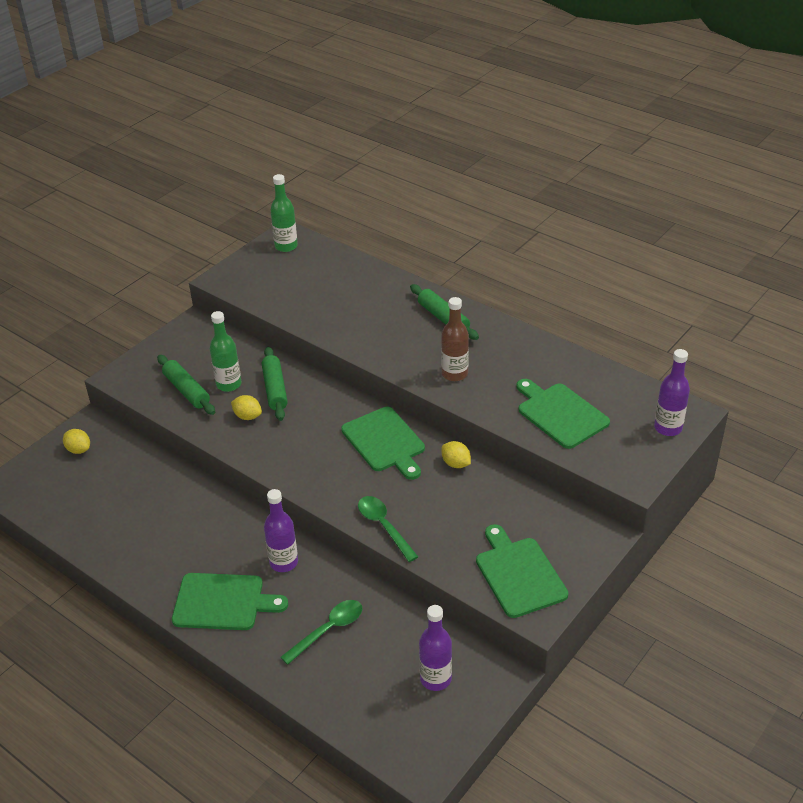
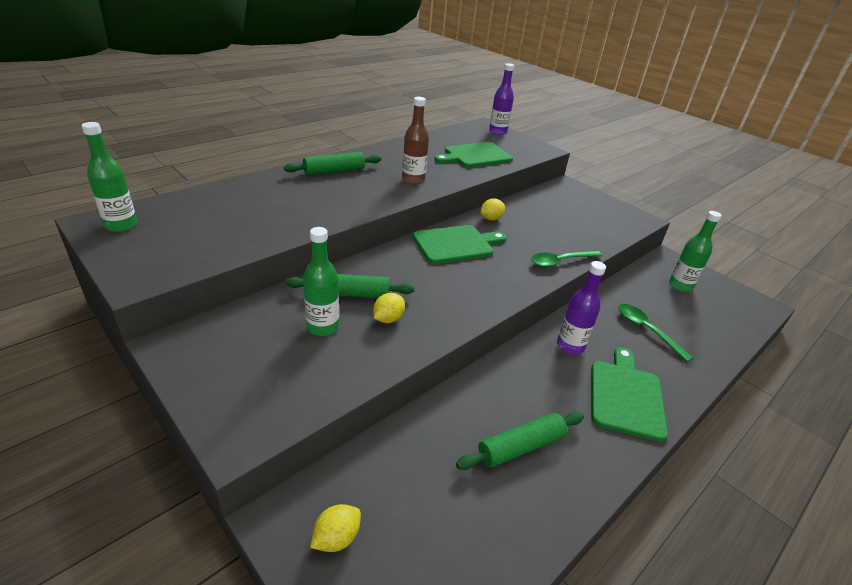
camera: 85 degrees left, 5 degrees down
(186, 390) = (314, 365): green rolling pin -> green rolling pin (520, 447)
(435, 679) = (680, 286): purple bottle -> green bottle
(519, 574) = (605, 217): green cutting board -> none

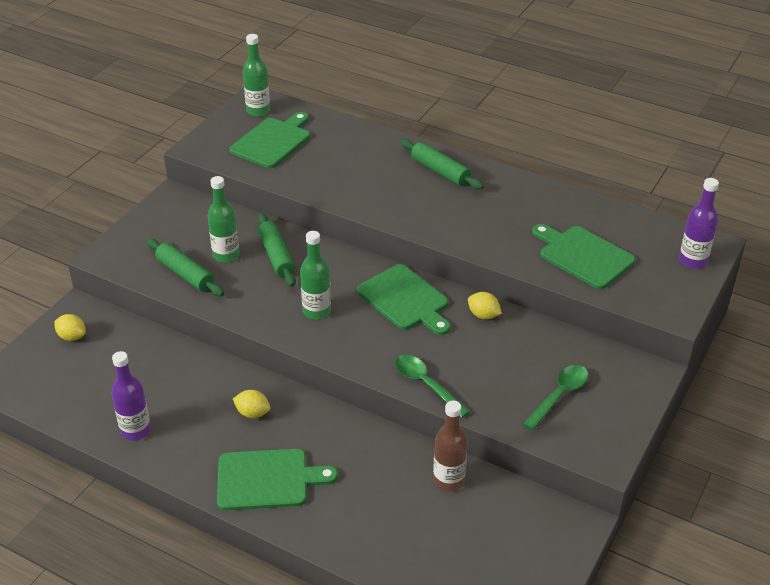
camera: 75 degrees right, 5 degrees up
(192, 230) = (273, 141): none -> green cutting board
(388, 319) = (254, 286): yellow lemon -> yellow lemon (252, 413)
(413, 180) = (466, 225): brown bottle -> brown bottle (448, 480)
(520, 447) = (176, 412): green rolling pin -> green rolling pin (185, 274)
(570, 346) = (322, 432): purple bottle -> purple bottle (136, 430)
(646, 330) = (386, 497): green spoon -> green spoon (559, 395)
(680, 286) = (510, 534): green bottle -> green bottle (317, 311)

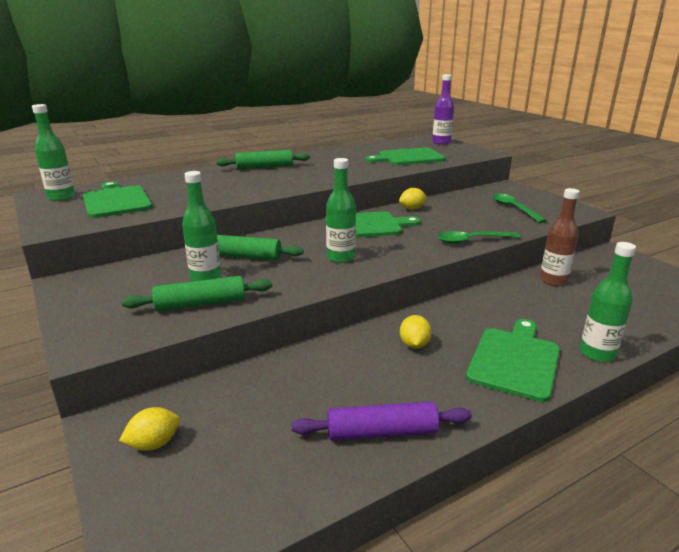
camera: 60 degrees left, 15 degrees down
(136, 430) = (382, 432): purple bottle -> purple rolling pin
(252, 413) = (414, 345): yellow lemon -> yellow lemon turned 45 degrees counterclockwise
(313, 532) = (597, 353): none -> green bottle

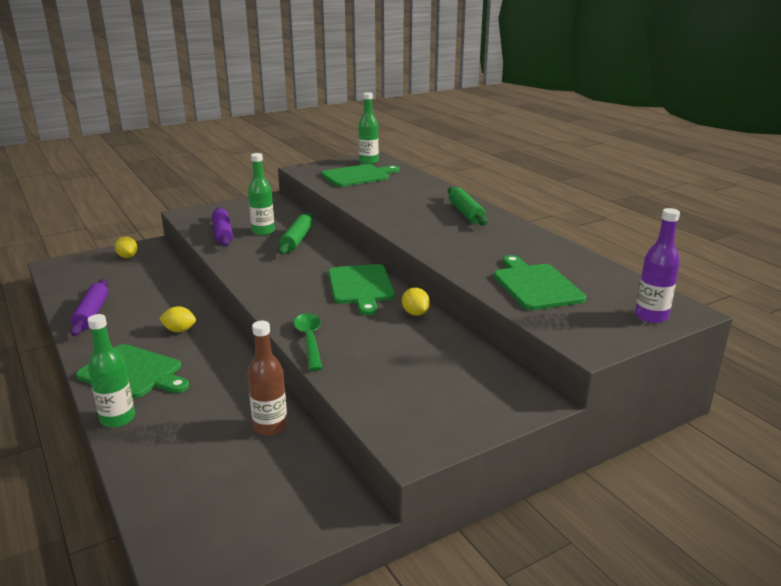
camera: 90 degrees right, 0 degrees up
(200, 304) = (222, 233): green rolling pin -> purple rolling pin
(340, 257) = (284, 274): green bottle -> none
(514, 209) = (420, 386): green spoon -> none

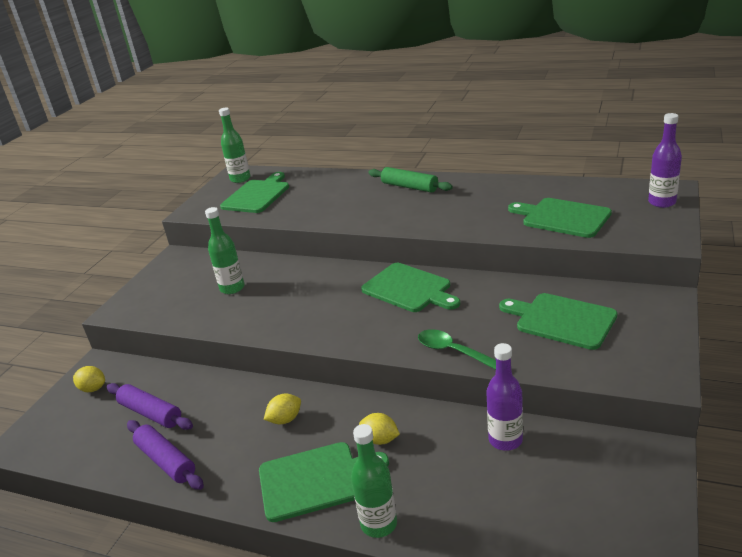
camera: 35 degrees left, 5 degrees up
(222, 233) = (196, 310): purple rolling pin -> purple rolling pin (150, 413)
(270, 427) = (505, 440): brown bottle -> purple bottle
(296, 240) = (279, 280): green rolling pin -> none
(415, 313) = (487, 286): yellow lemon -> yellow lemon (380, 439)
(421, 365) = (561, 320): none -> green cutting board

